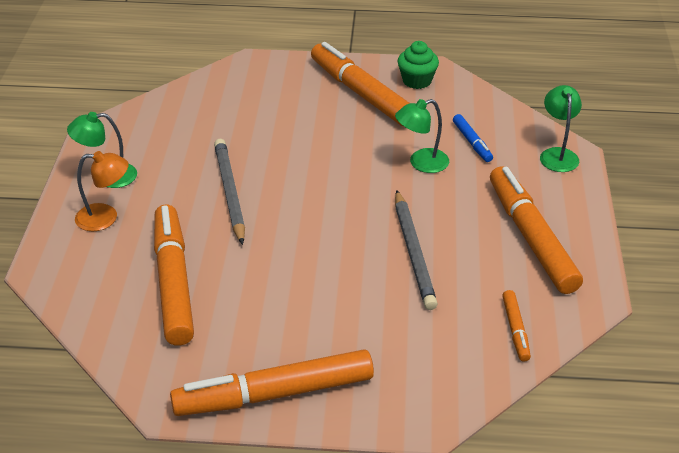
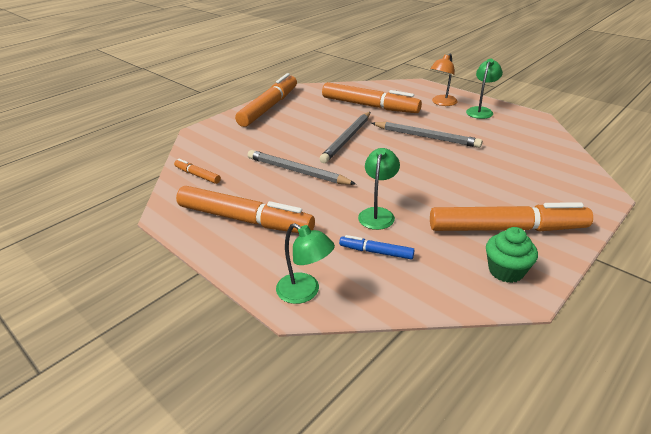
camera: 130 degrees right, 5 degrees down
(297, 253) = (347, 139): none -> grey pencil

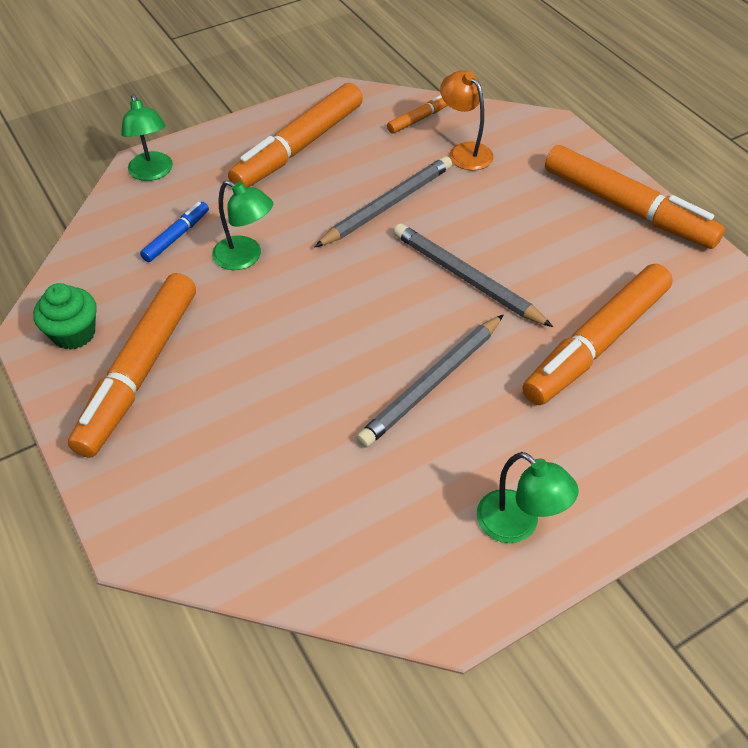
camera: 105 degrees right, 15 degrees up
(305, 292) = (152, 173): green lamp -> green lamp turned 75 degrees counterclockwise
(441, 103) = (580, 469): orange lamp -> orange lamp (464, 151)

